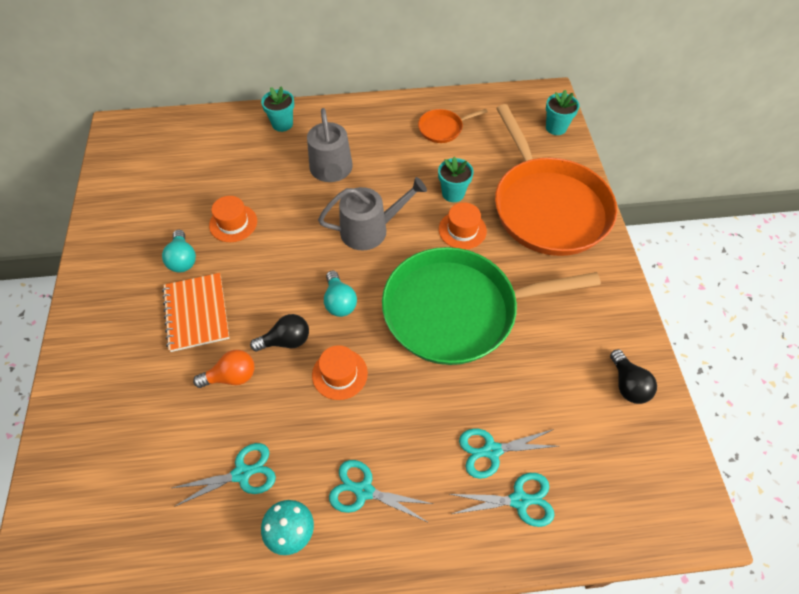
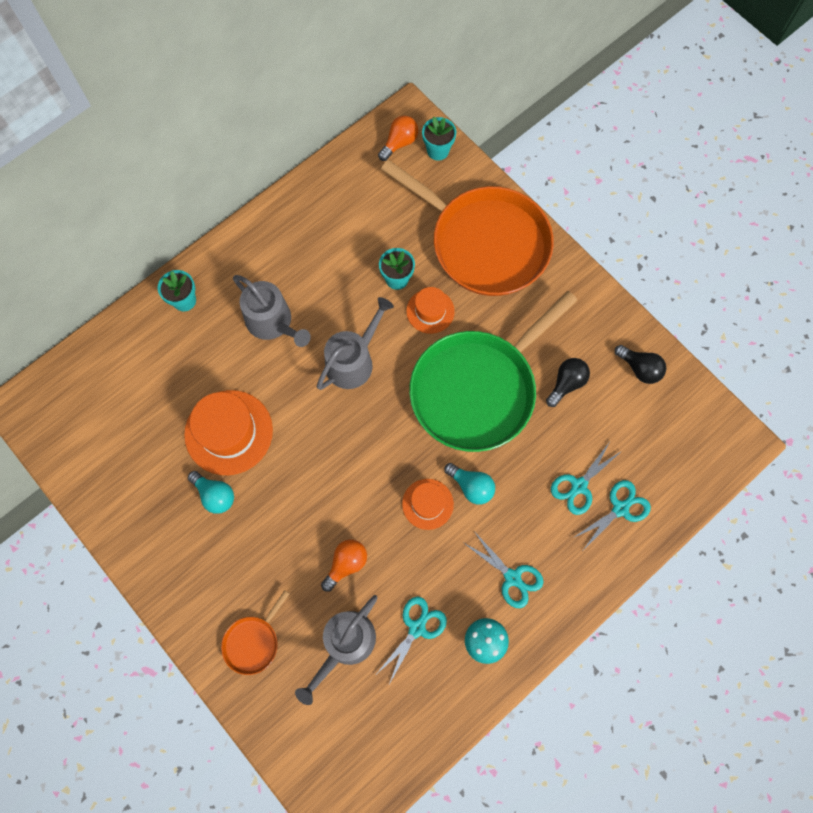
camera: 35 degrees left, 15 degrees up
(172, 442) = (345, 644): none -> grey watering can
(196, 313) = (270, 533): orange notebook -> none
(233, 223) = (228, 432): orange hat -> orange hat, size x1.75
(286, 341) = (364, 506): black light bulb -> black light bulb (566, 383)
(339, 302) = (380, 444): turquoise light bulb -> turquoise light bulb (471, 486)
(364, 491) = (512, 577): turquoise scissors -> turquoise scissors turned 120 degrees counterclockwise
(442, 128) = (338, 213): orange pan -> orange pan (253, 642)
(528, 109) = (399, 143): none -> orange light bulb

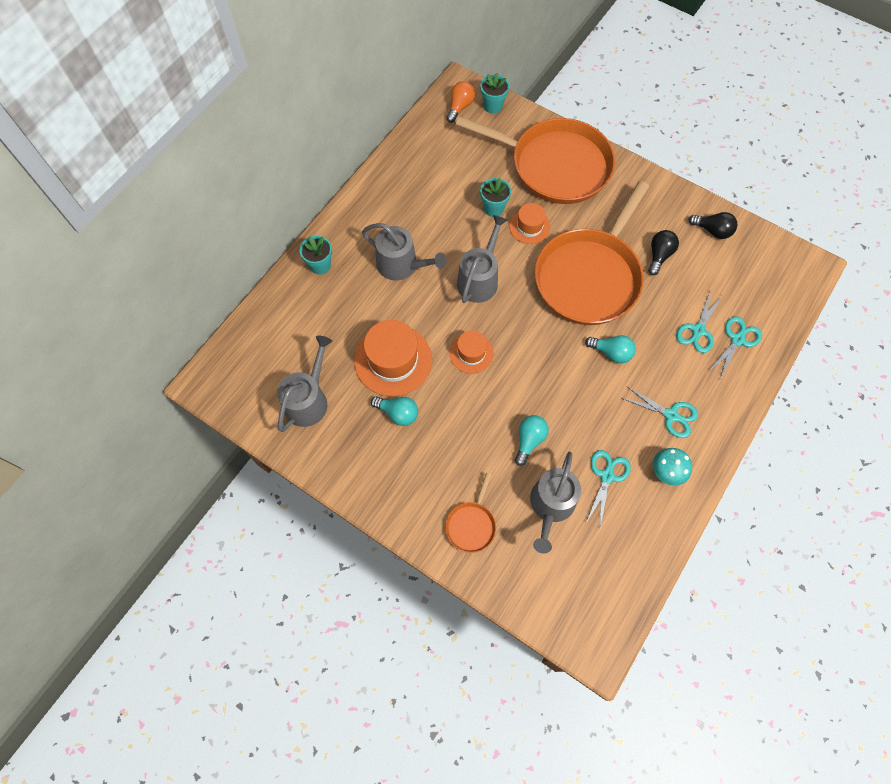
camera: 15 degrees left, 5 degrees down
(125, 454) = (308, 400): none -> grey watering can
(346, 564) = (529, 440): orange light bulb -> turquoise light bulb
(427, 504) = (580, 375): orange hat -> orange hat (471, 353)
(477, 390) = (589, 277): green pan -> orange pan

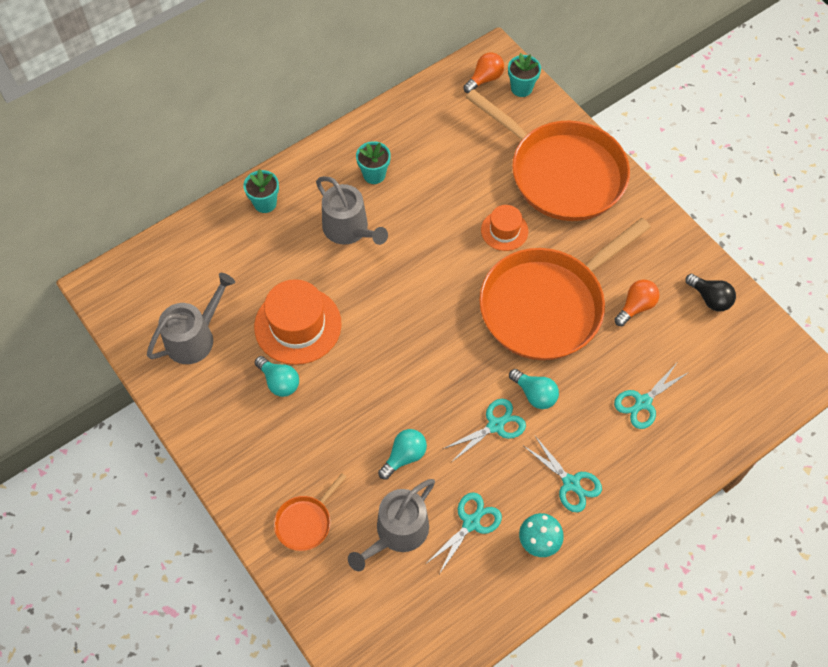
camera: 20 degrees right, 5 degrees down
(471, 353) = (382, 345): orange hat -> none
(479, 279) = (425, 270): grey watering can -> none
(493, 208) = (474, 199): turquoise flower pot -> turquoise flower pot (374, 174)
(659, 255) = (636, 307): black light bulb -> orange light bulb
(737, 340) = (683, 427): turquoise scissors -> turquoise scissors (495, 425)

